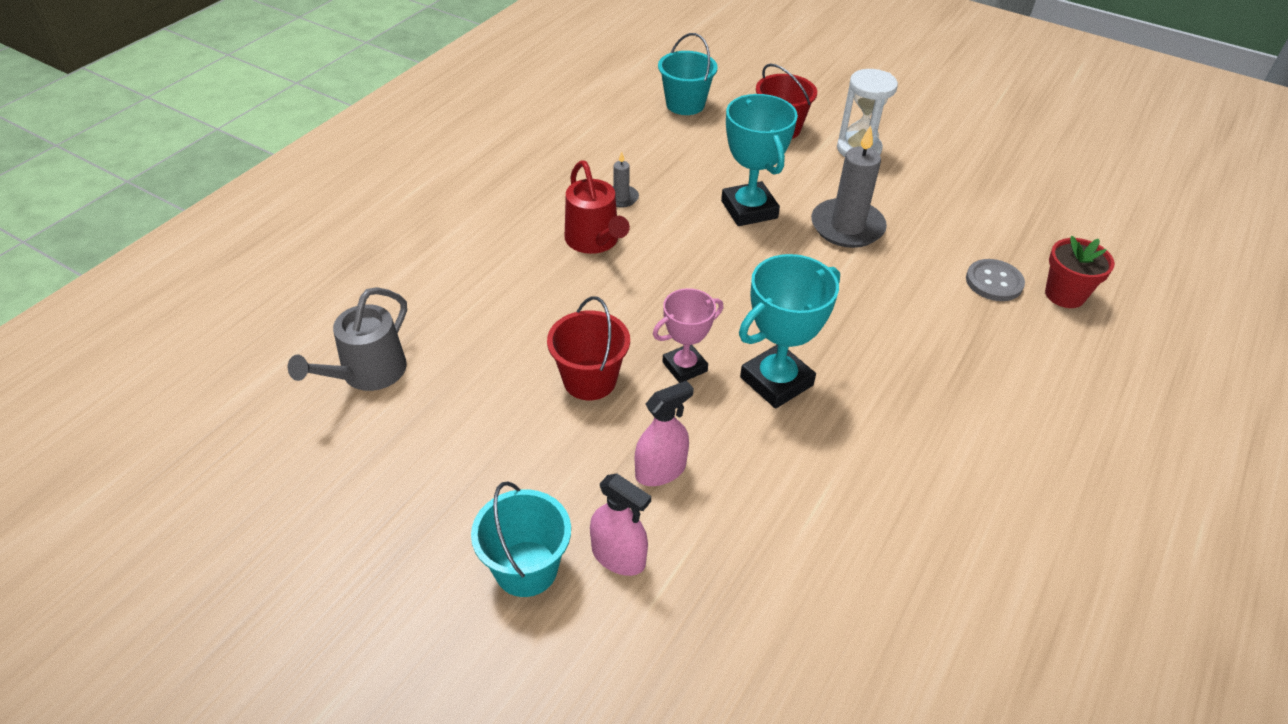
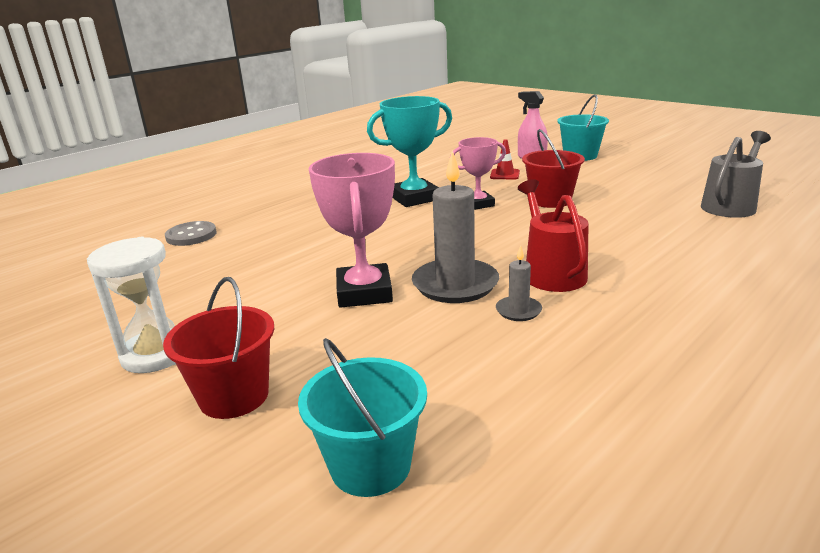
camera: 165 degrees left, 20 degrees down
(660, 470) = (504, 174): pink spray bottle -> red traffic cone
(749, 209) = (364, 292): turquoise trophy -> pink trophy
(847, 227) = (271, 274): grey candle -> grey candle (455, 284)
(1064, 295) = (149, 228): red flower pot -> none

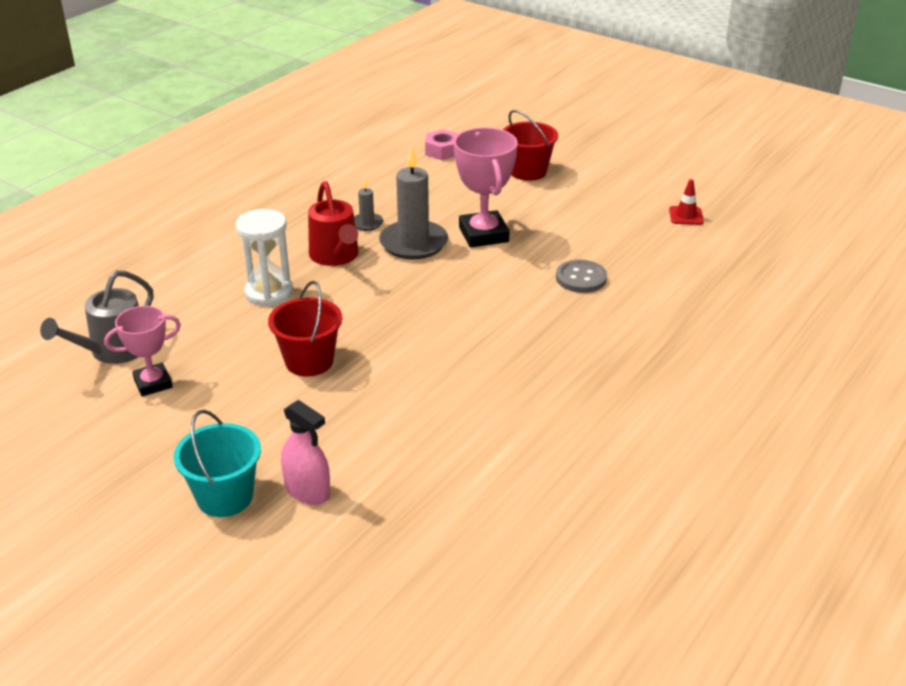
camera: 170 degrees right, 10 degrees up
(155, 354) = (598, 189): white hourglass -> white hourglass (269, 293)
(191, 235) = (700, 296): grey button -> grey button (581, 278)
(370, 465) = (442, 151): turquoise bucket -> pink nut
(414, 198) = (478, 367): turquoise trophy -> none
(478, 204) = (397, 353): pink trophy -> pink trophy (153, 383)
(504, 174) = (358, 430): red traffic cone -> red traffic cone (686, 216)

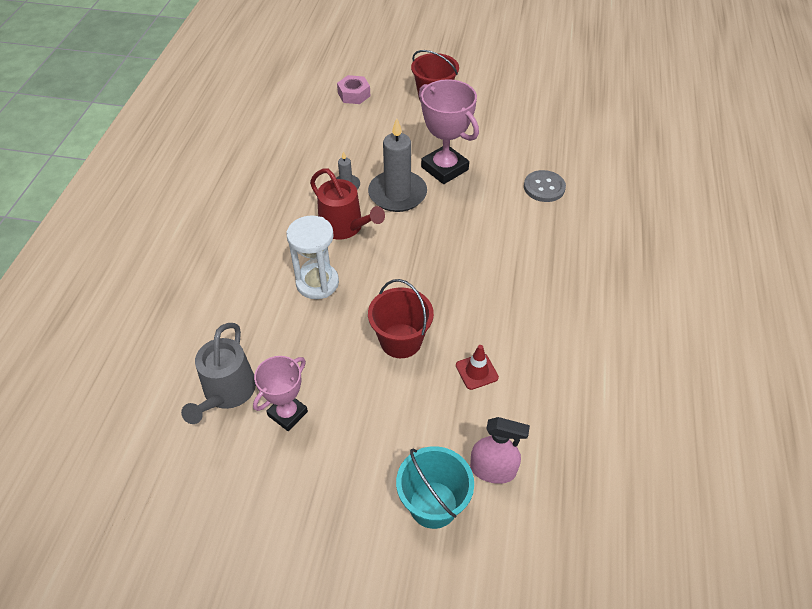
camera: 25 degrees left, 15 degrees up
(686, 216) = (574, 106): red traffic cone -> red traffic cone (476, 371)

